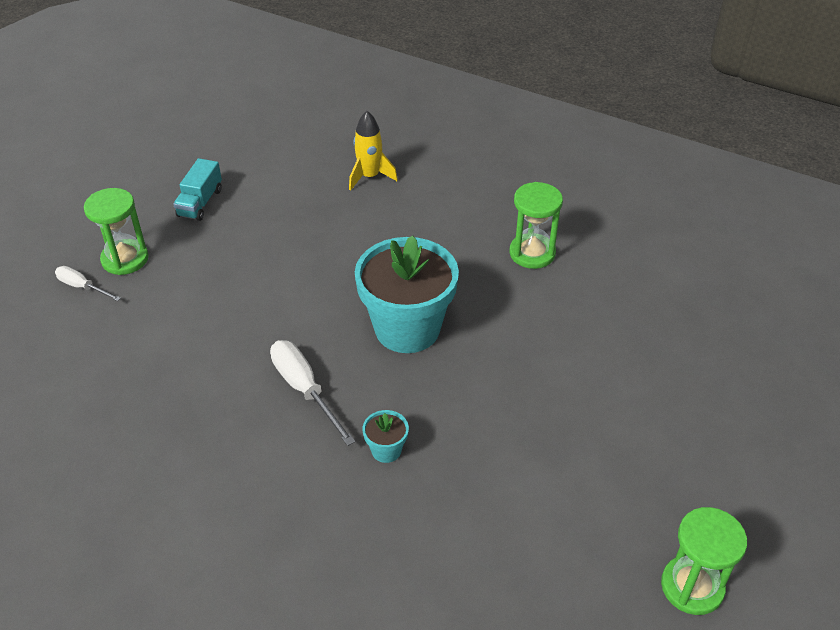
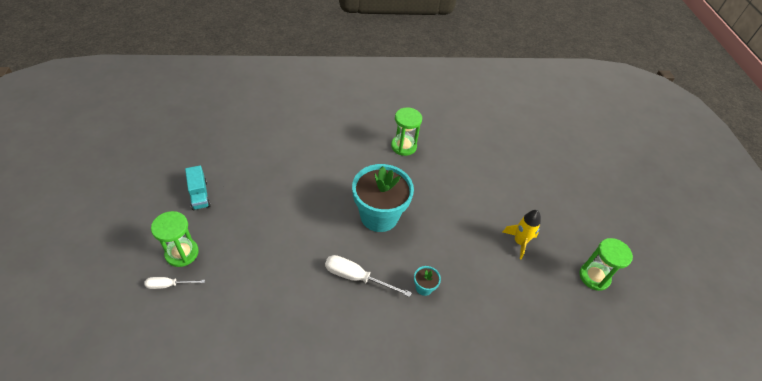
camera: 40 degrees left, 5 degrees up
(370, 177) = (287, 137): yellow rocket -> yellow rocket (519, 242)

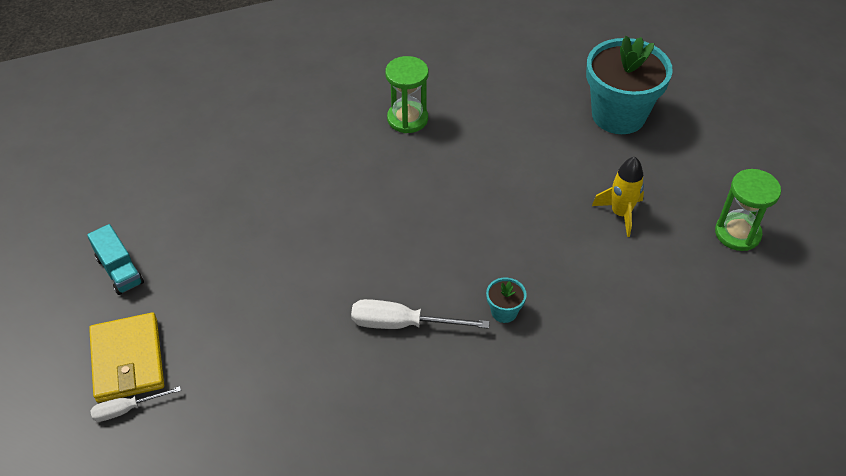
camera: 10 degrees left, 0 degrees up
(182, 253) = (128, 360): green hourglass -> yellow wallet
(379, 216) = (405, 230): turquoise flower pot -> turquoise flower pot (618, 115)

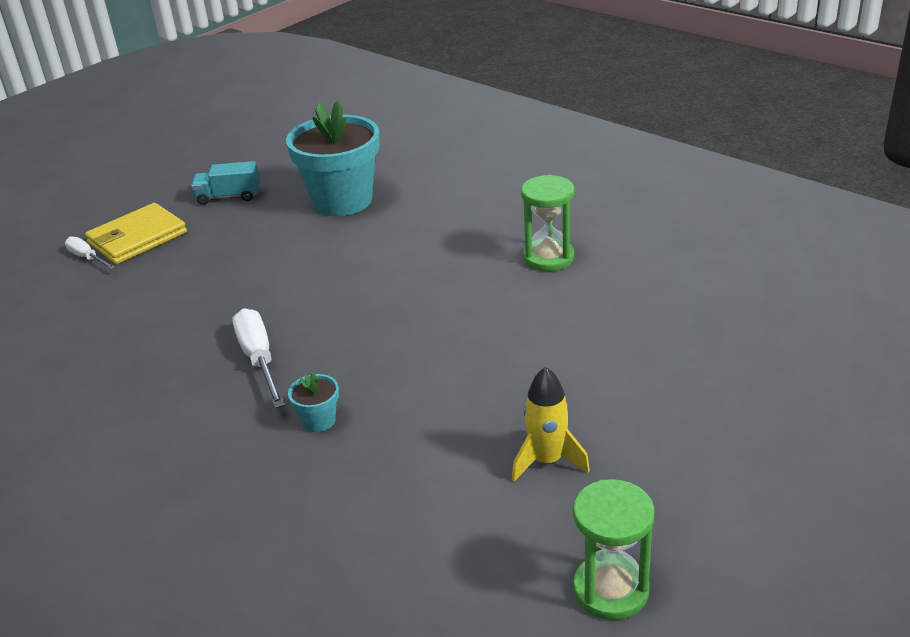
camera: 65 degrees right, 15 degrees down
(119, 270) = (229, 197): turquoise truck -> turquoise truck turned 60 degrees clockwise
(618, 115) = (726, 401): turquoise flower pot -> turquoise flower pot (342, 200)

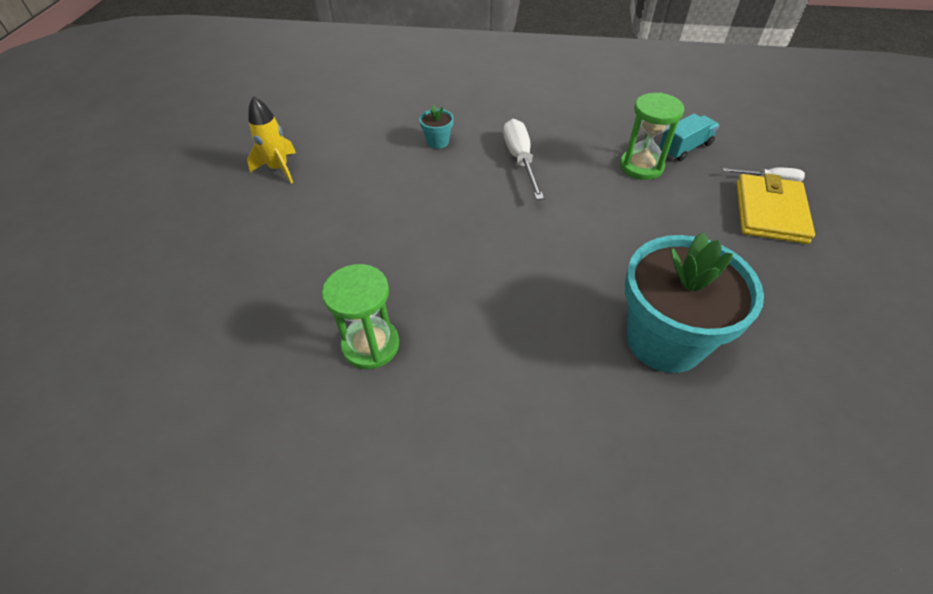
camera: 145 degrees right, 15 degrees up
(229, 197) = (783, 294): turquoise truck -> turquoise truck (685, 148)
(259, 359) = (520, 160): white screwdriver -> white screwdriver turned 135 degrees counterclockwise
(610, 589) = (219, 127): green hourglass -> green hourglass (641, 166)

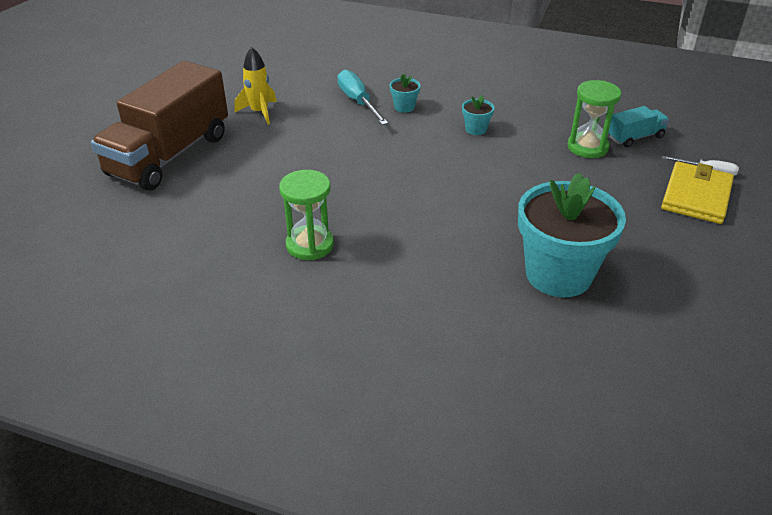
camera: 10 degrees right, 10 degrees down
(181, 241) = (169, 155): none -> brown truck
(386, 141) = (358, 102): none -> turquoise screwdriver
(520, 160) = (476, 129): white screwdriver -> turquoise flower pot

